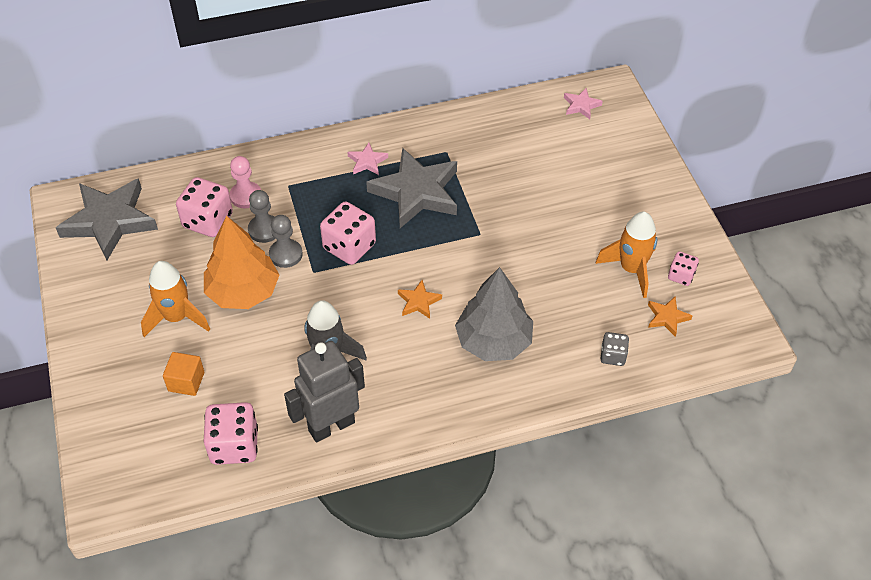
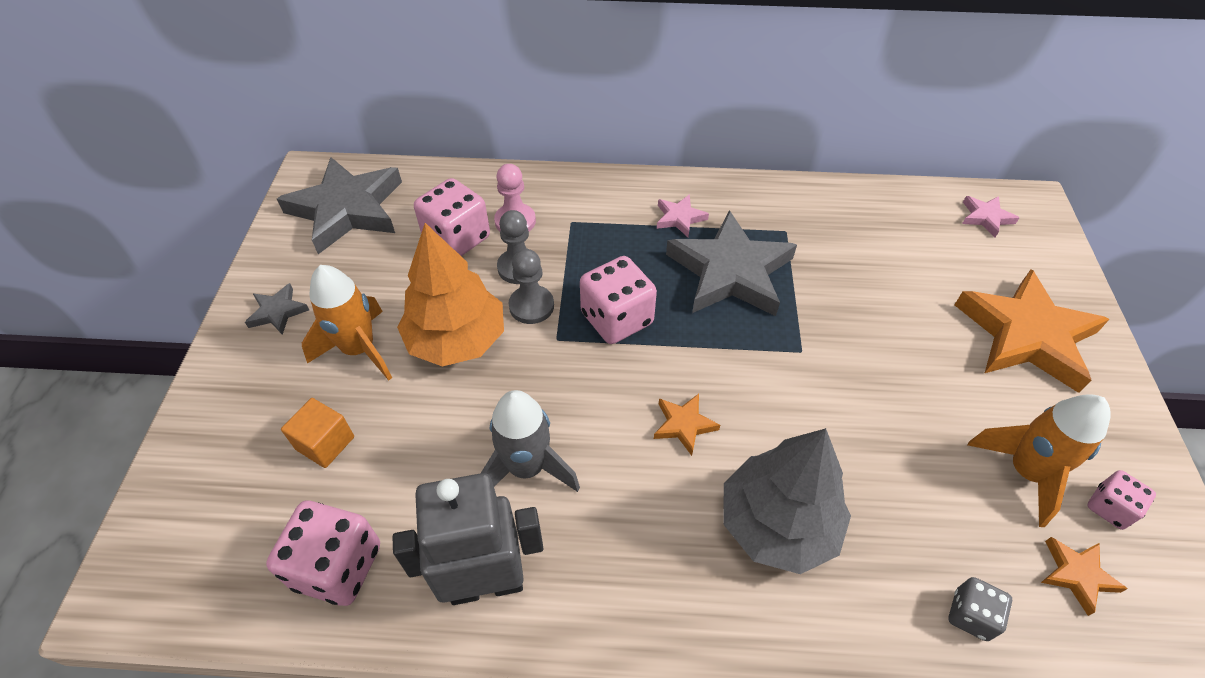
camera: 20 degrees right, 0 degrees up
(101, 309) = (278, 312): none -> grey star
(620, 184) = (1026, 335): none -> orange star

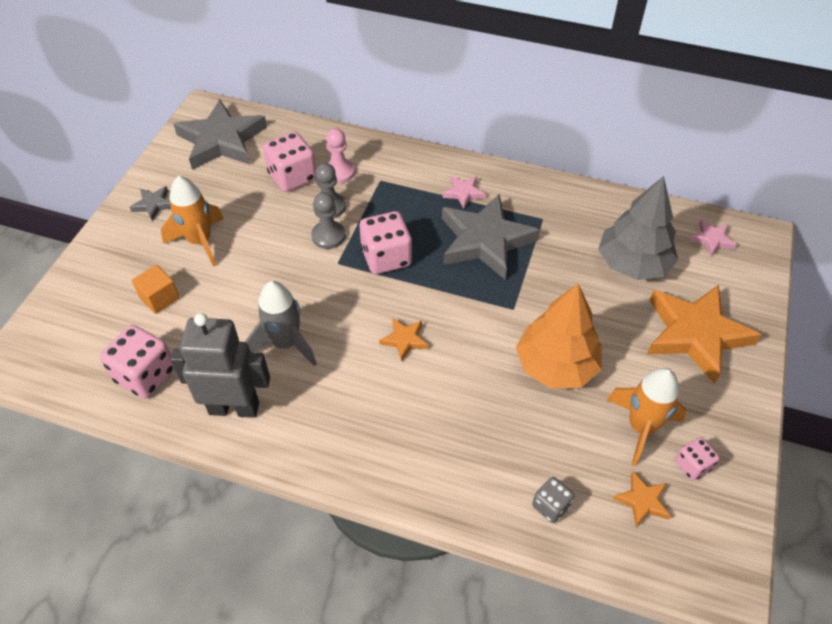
camera: 15 degrees right, 0 degrees up
(456, 340) = (268, 249): orange tree -> orange tree (556, 365)
(777, 523) = (442, 417): grey tree -> grey tree (633, 264)

